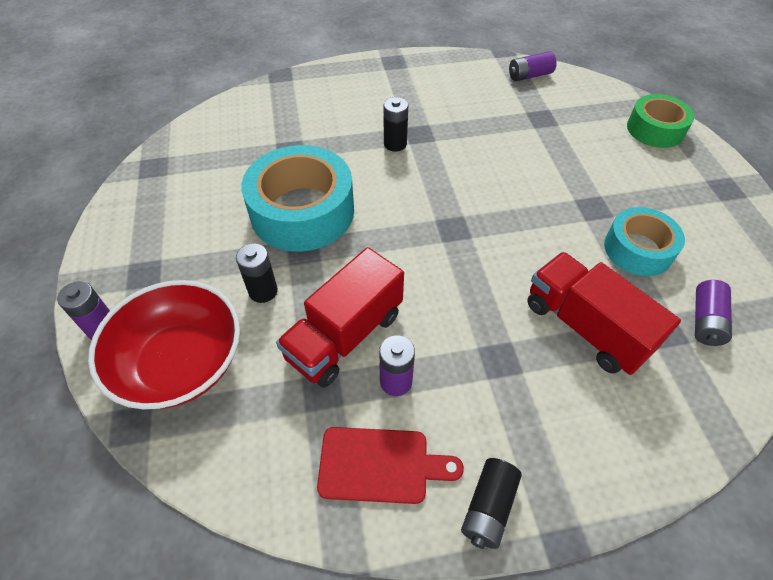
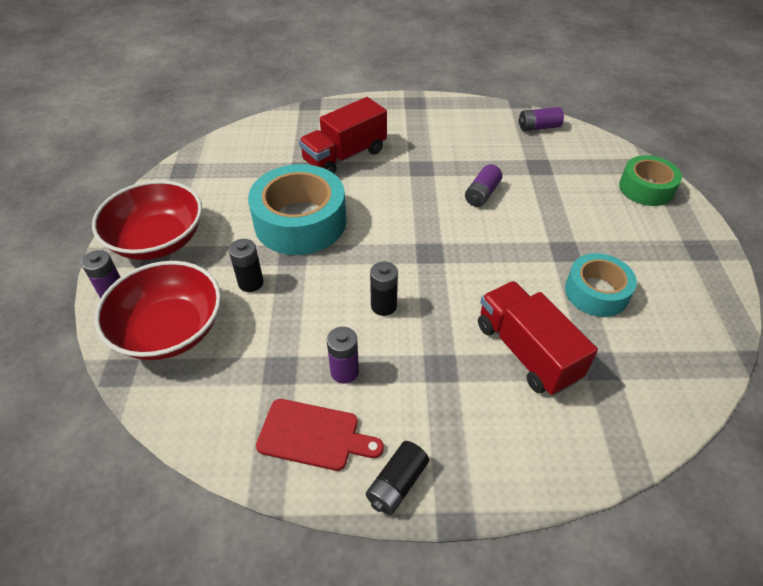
camera: 10 degrees right, 5 degrees down
(142, 254) = (158, 240): none -> red bowl
(345, 335) = (310, 328): red truck -> red truck (344, 156)
(395, 144) = (397, 174): black battery -> black battery (383, 306)
(705, 321) = (642, 362): purple battery -> purple battery (482, 194)

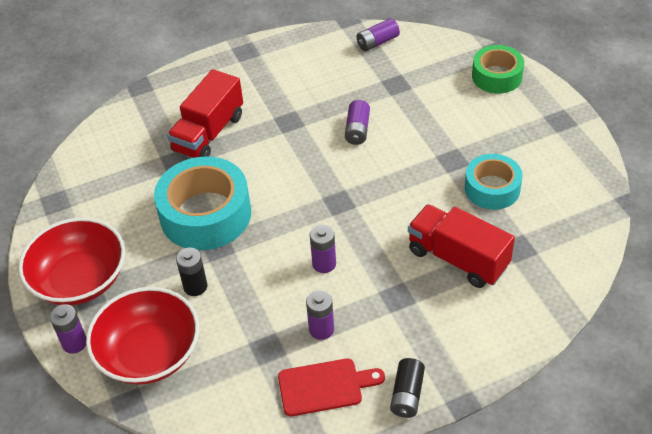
camera: 20 degrees left, 0 degrees up
(383, 306) = (324, 264): black battery -> purple battery

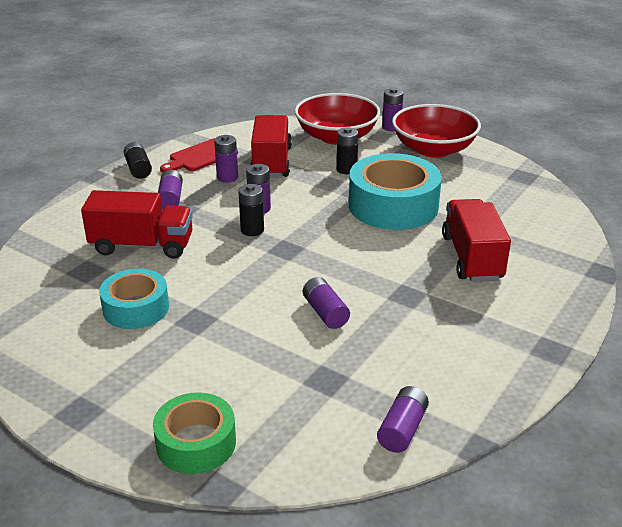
camera: 145 degrees right, 15 degrees down
(257, 336) = (271, 162): none -> red truck
(350, 237) = (252, 230): none -> black battery
(399, 318) = (170, 199): none -> purple battery

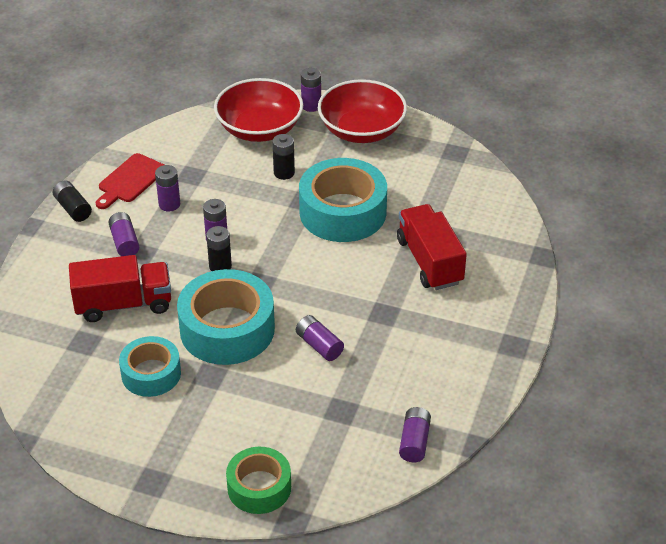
camera: 15 degrees left, 10 degrees up
(234, 282) = (227, 329): none -> turquoise tape
(271, 162) = (206, 176): red truck -> none

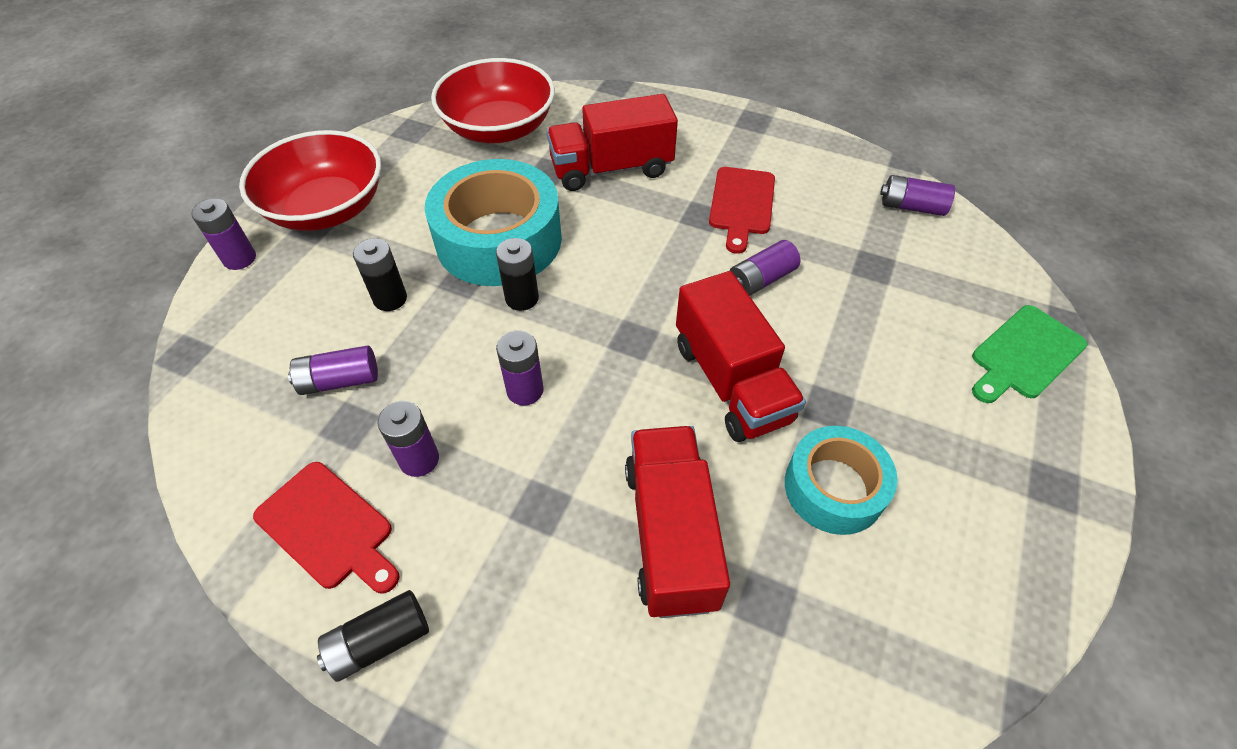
camera: 85 degrees left, 10 degrees up
(124, 242) = (505, 535): purple battery -> purple battery (340, 380)
(220, 266) = (591, 387): black battery -> black battery (522, 298)
(227, 329) = (731, 382): turquoise tape -> red truck
(259, 129) = (266, 324): red bowl -> red bowl (499, 128)
(259, 487) = (1025, 354): green tape -> green cutting board
(400, 336) = (741, 204): none -> red cutting board

